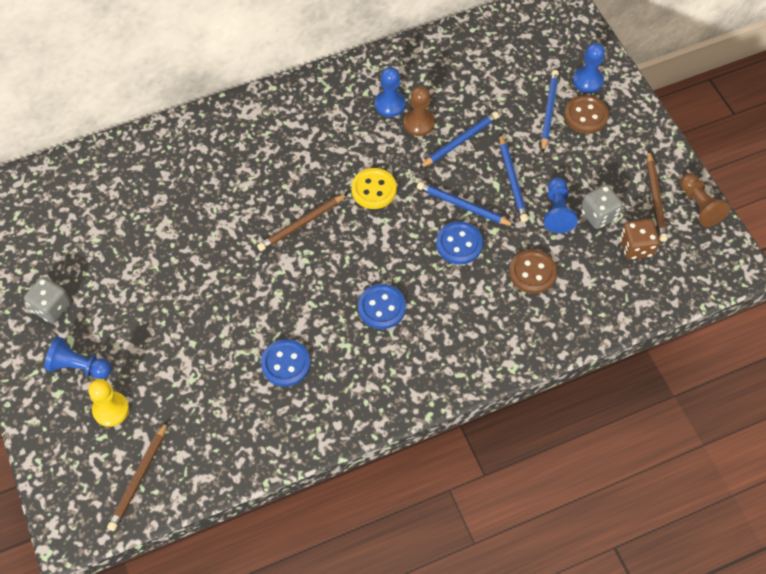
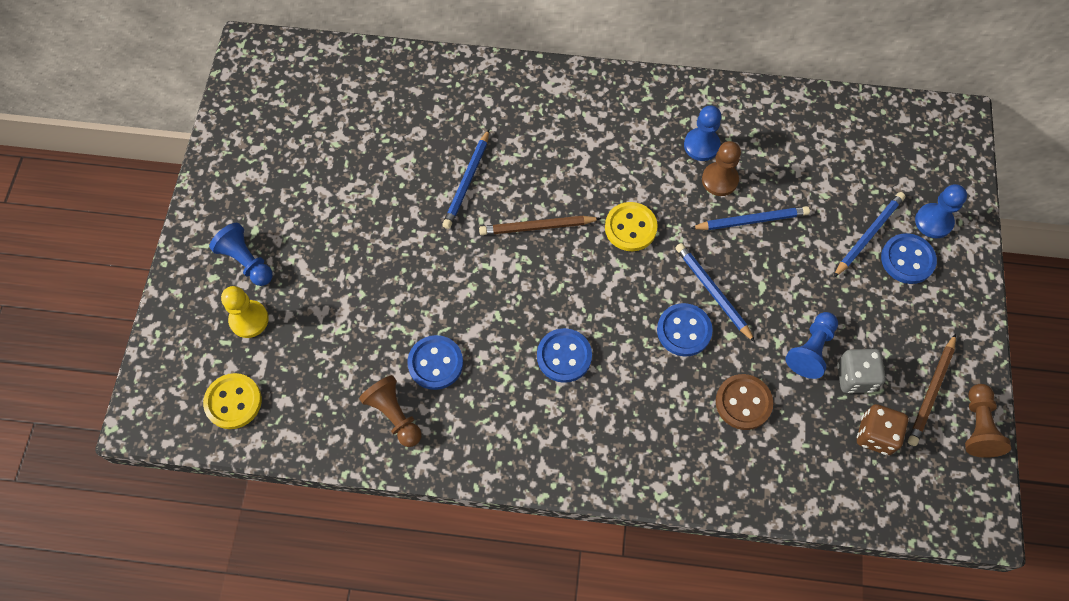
camera: 30 degrees right, 5 degrees up
(51, 307) = (257, 190): grey dice -> none
(139, 478) = (233, 402): brown pencil -> yellow button
(277, 418) = (394, 415): none -> brown pawn
(512, 180) = (782, 291): blue pencil -> blue pencil (467, 181)
(585, 116) = (907, 259): brown button -> blue button

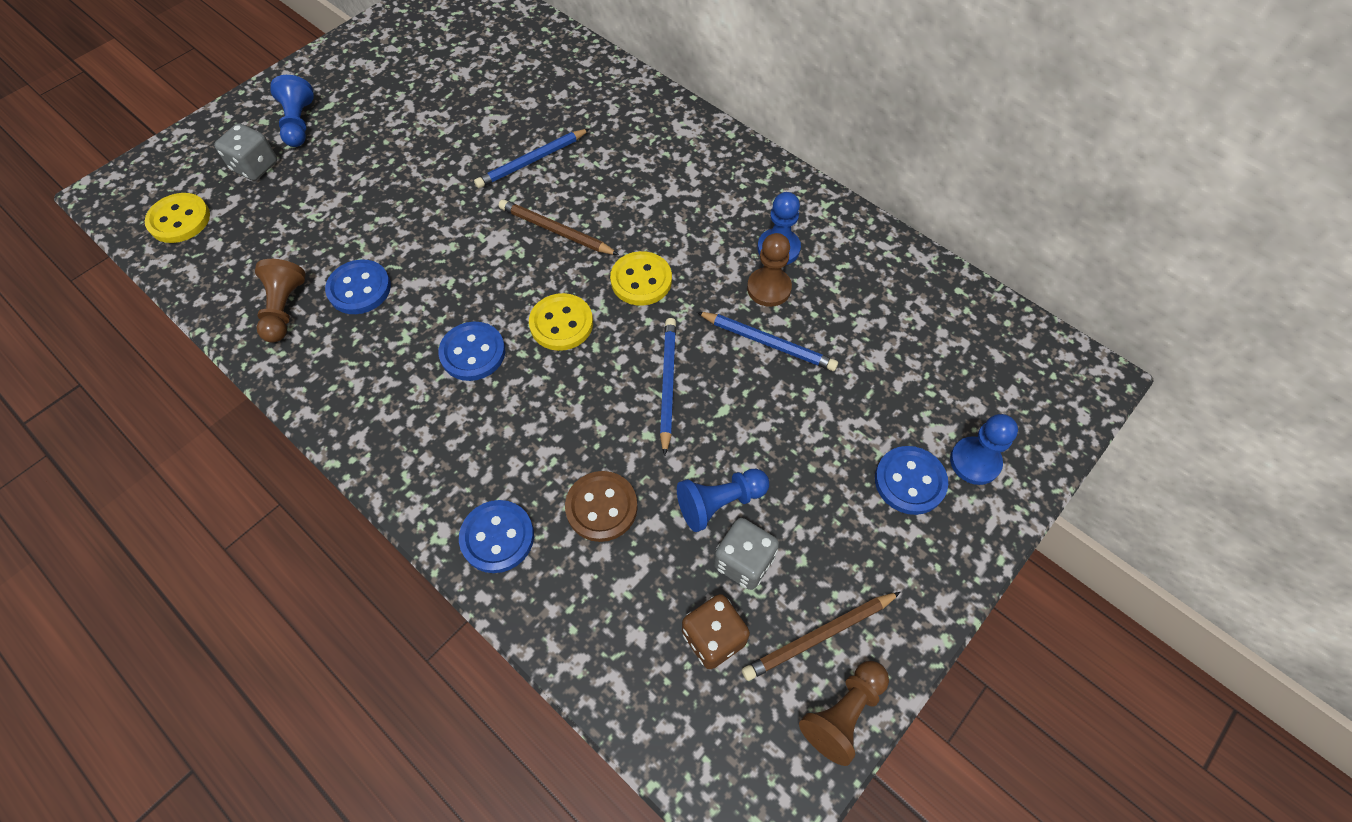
camera: 35 degrees right, 5 degrees down
(249, 320) = (255, 166): yellow pawn -> grey dice
(605, 295) = (561, 323): none -> yellow button
(684, 330) = (606, 401): blue button -> blue button (497, 537)
(868, 235) = (885, 430): blue pencil -> none

